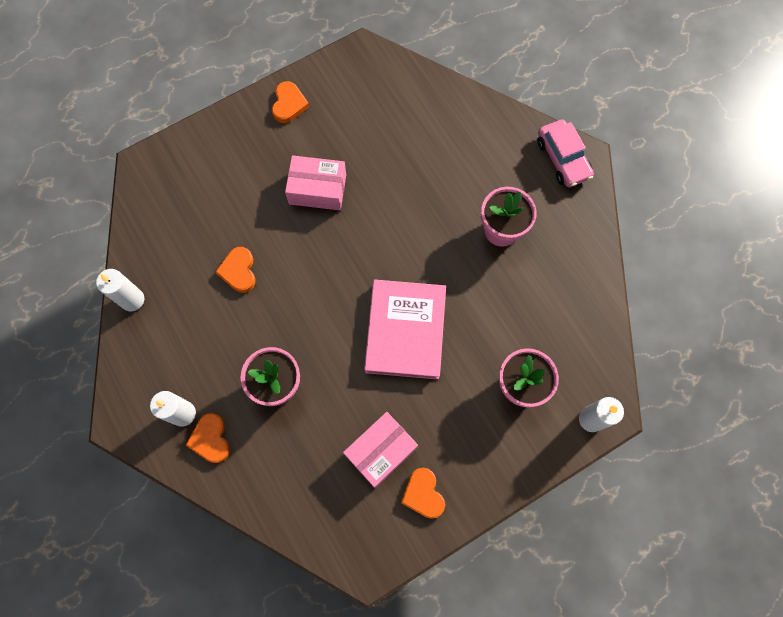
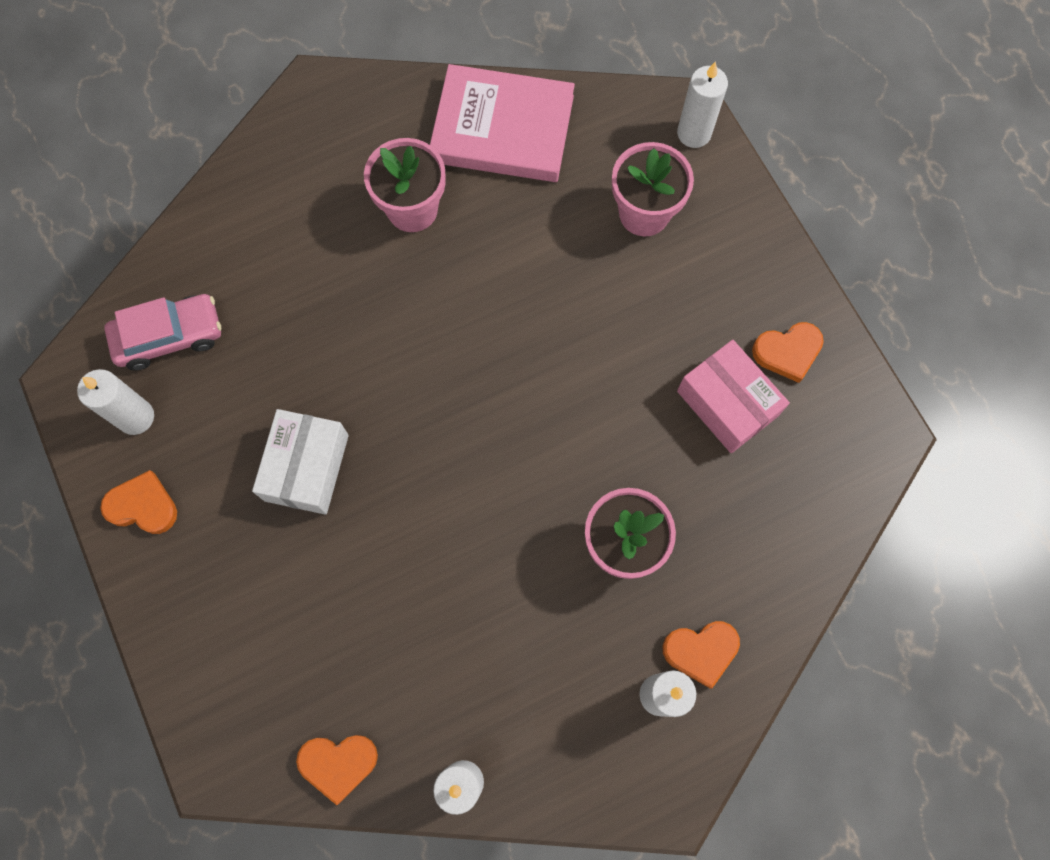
camera: 85 degrees left, 0 degrees up
(238, 271) = (432, 600): orange heart -> orange heart (338, 764)
(317, 189) = (307, 467): pink box -> white box
(342, 91) = (136, 417): none -> white candle
(405, 330) = (553, 355): pink book -> pink book (502, 129)
(562, 158) = (311, 115): pink car -> pink car (170, 337)

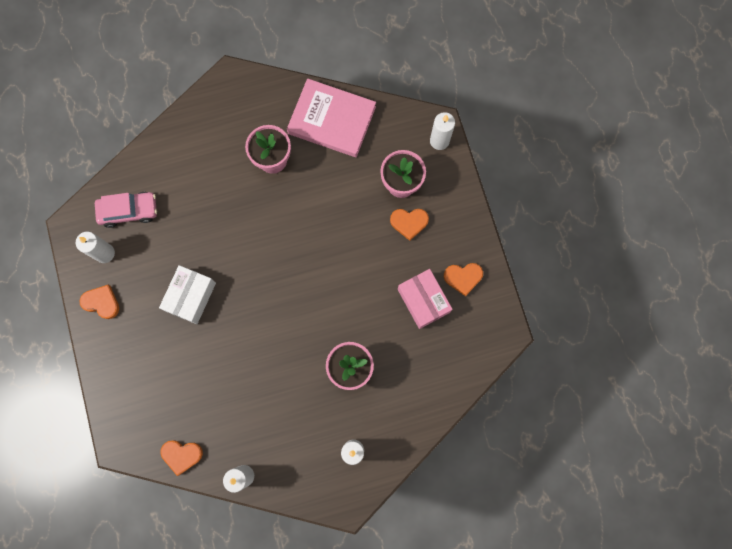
camera: 10 degrees right, 5 degrees up
(701, 651) = (380, 431): orange heart -> orange heart (409, 223)

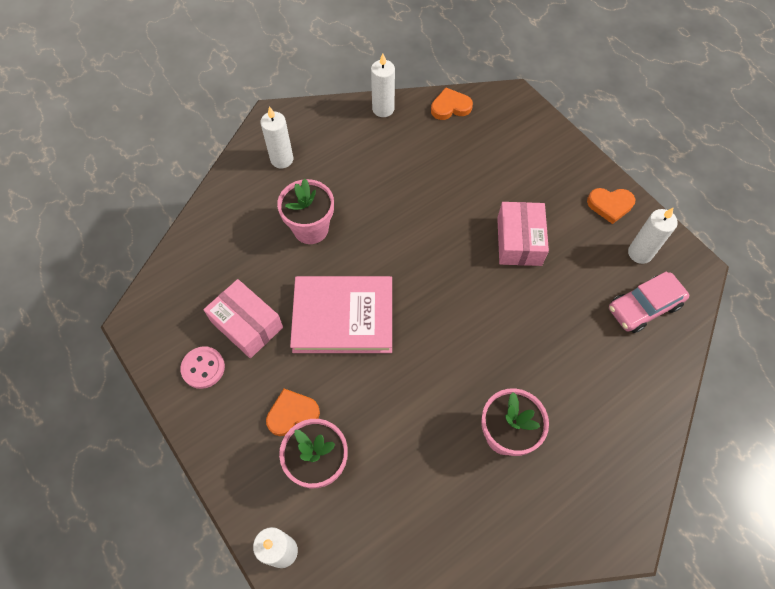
camera: 160 degrees right, 15 degrees down
(191, 297) = (519, 241): white box -> pink box
(332, 120) = (450, 524): pink book -> pink book (343, 317)
(463, 278) = (203, 368): orange heart -> pink button

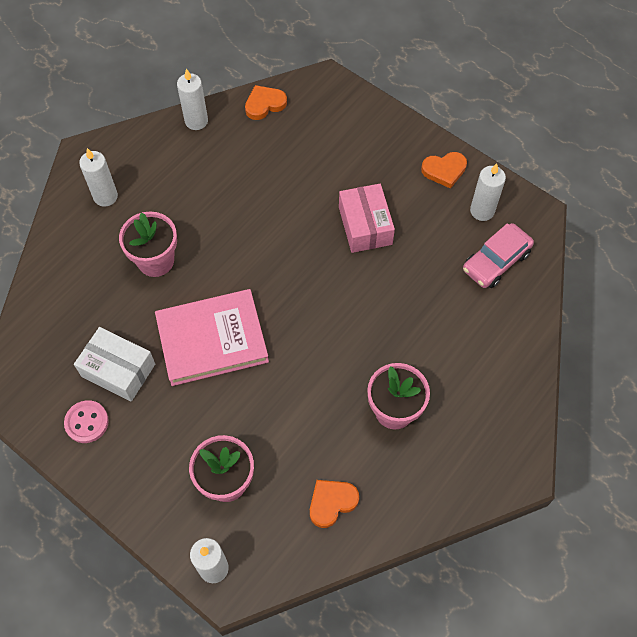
camera: 15 degrees left, 0 degrees up
(247, 324) = (118, 370): pink box -> white box
(292, 414) = (188, 443): orange heart -> orange heart (331, 502)

